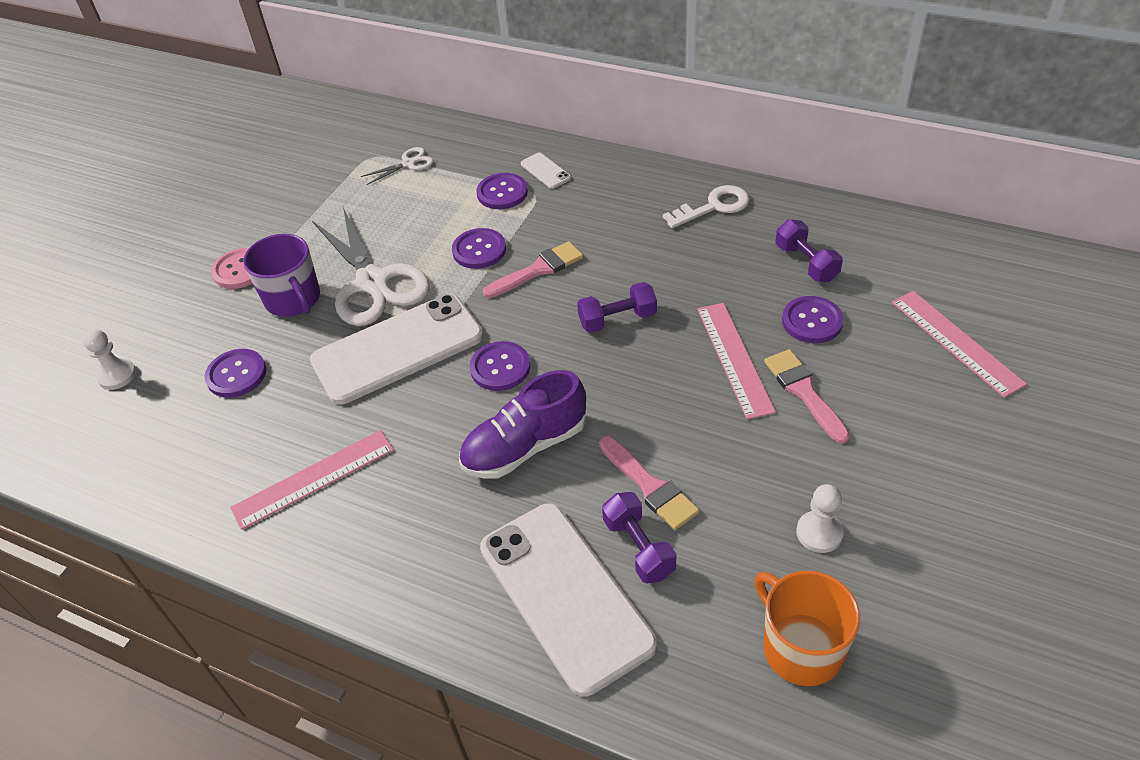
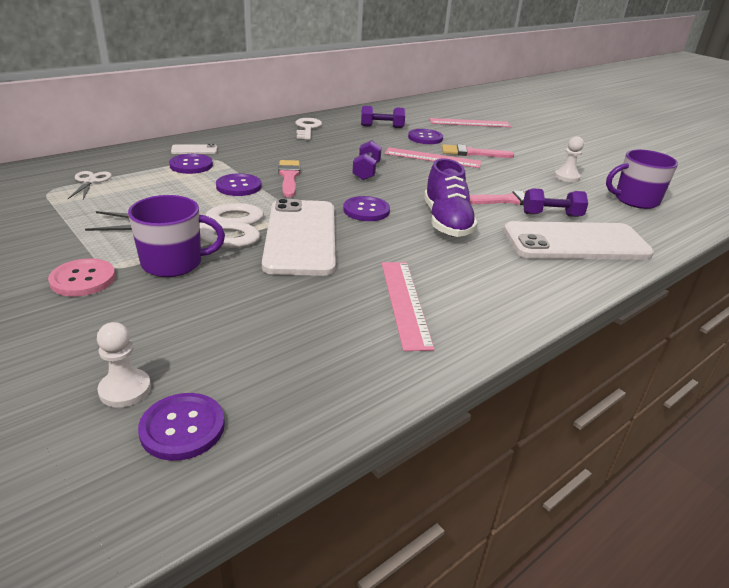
camera: 70 degrees left, 15 degrees down
(236, 375) = (232, 312): purple button -> purple button (182, 428)
(801, 648) = (635, 200): orange mug -> purple mug

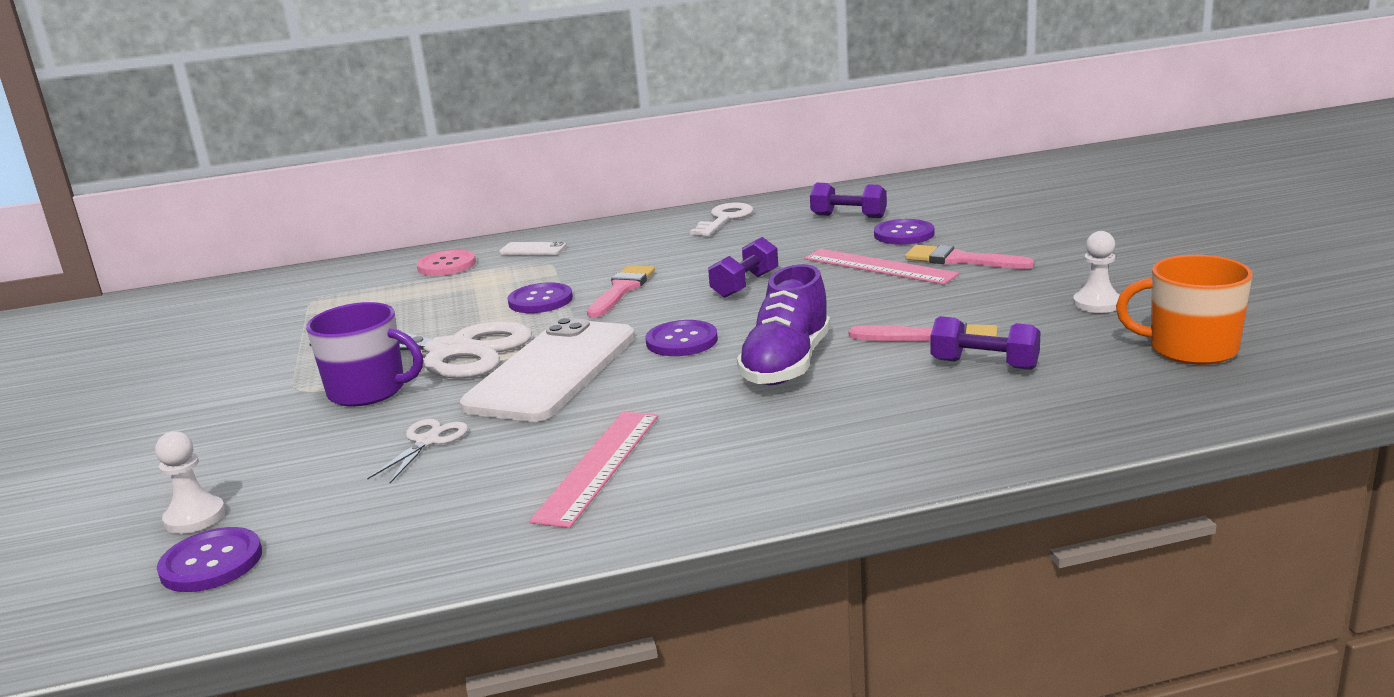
camera: 30 degrees right, 10 degrees down
(83, 279) = (260, 400): pink button -> pink button (446, 265)
(90, 181) = (370, 288): white scissors -> white scissors (428, 441)
(191, 165) = (508, 271): purple button -> none
(470, 123) = (1018, 209): pink ruler -> none
(576, 242) = (974, 410): white phone -> none
(635, 200) = (1190, 349): purple mug -> orange mug

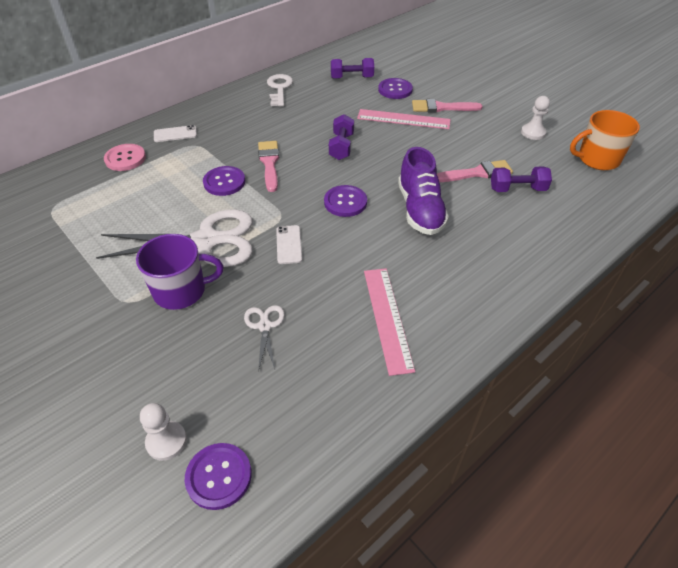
camera: 30 degrees left, 25 degrees up
(552, 371) = (289, 244): white phone -> white phone, size x0.40

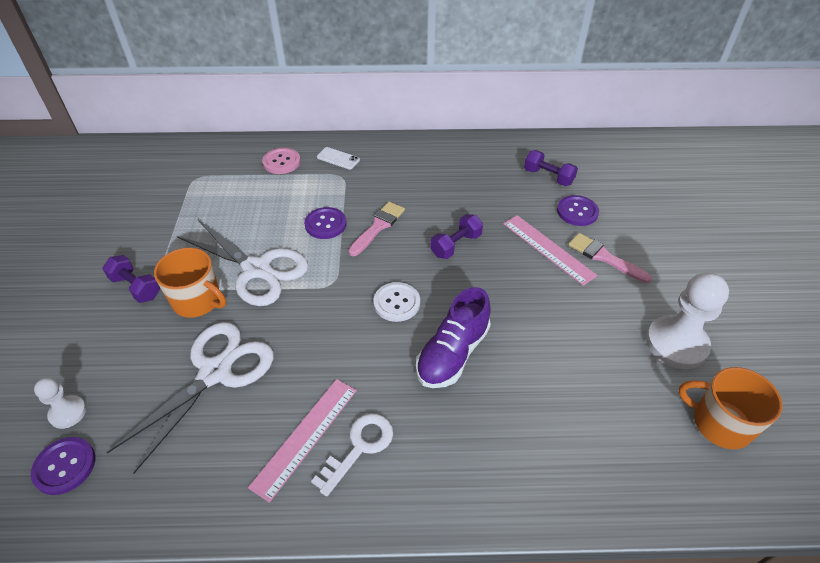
camera: 40 degrees right, 0 degrees up
(181, 291) = (198, 301): purple mug -> orange mug
(265, 326) = (216, 372): white scissors -> white scissors, size x2.23
(279, 88) = (467, 156): white key -> white key (359, 447)
(289, 244) = (309, 313): white phone -> none
(345, 202) = (396, 303): purple button -> white button
(476, 173) = (554, 351): pink brush -> none
(517, 189) = (577, 396): purple dumbbell -> purple dumbbell (136, 287)
(533, 133) = (676, 344): white pawn -> white pawn, size x1.88

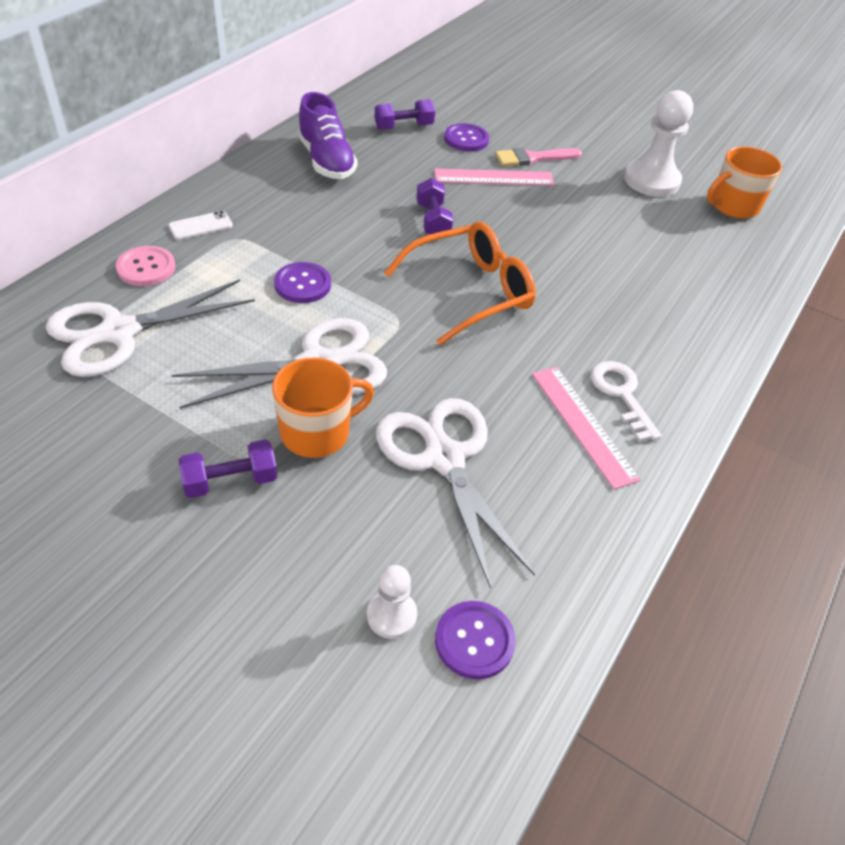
camera: 60 degrees left, 0 degrees up
(220, 184) = (118, 333): none -> white scissors
(378, 227) = (350, 253): pink brush -> none
(396, 303) = (470, 292): white button -> orange glasses
(452, 353) = (563, 290): purple shoe -> purple shoe (326, 161)

